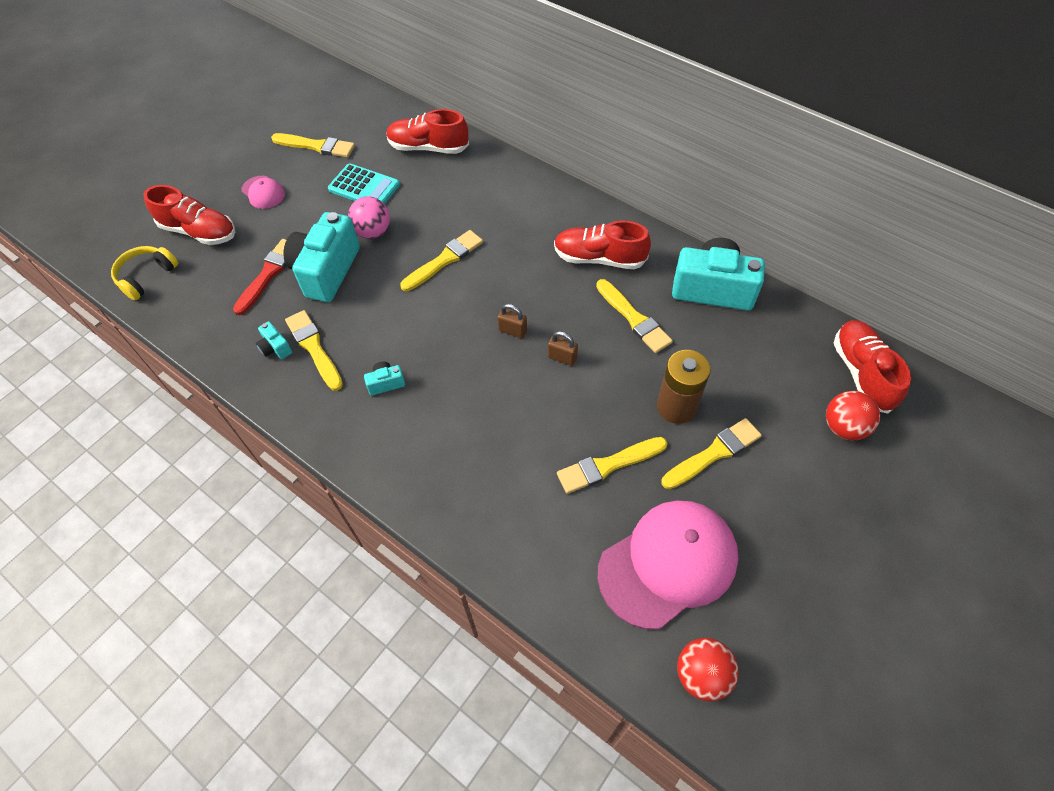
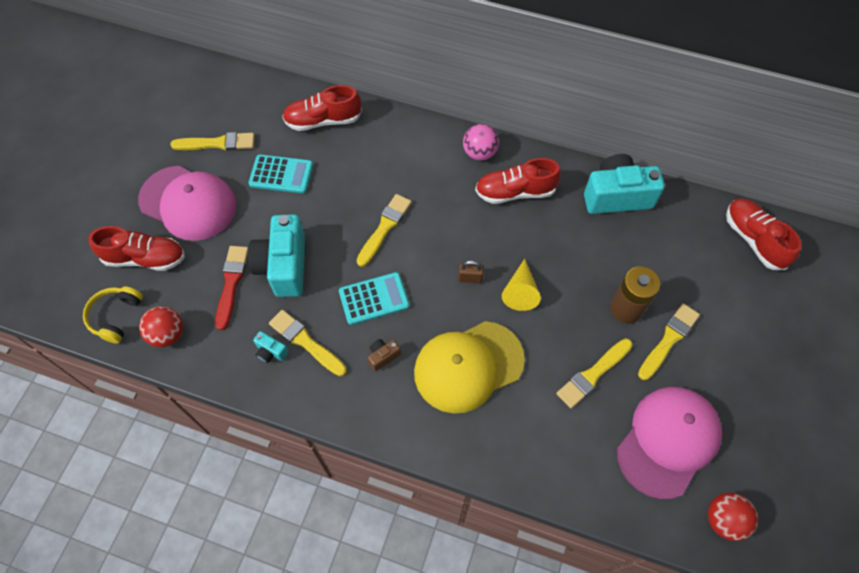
camera: 20 degrees left, 5 degrees up
(263, 192) = (188, 203): pink cap -> pink cap, size x2.18
(373, 232) = (309, 217): pink ball -> pink ball (479, 153)
(386, 383) = (383, 356): turquoise camera -> brown camera
(402, 325) = (374, 299): none -> turquoise calculator
(471, 418) = (468, 366): none -> yellow cap
(562, 358) = (520, 291): brown padlock -> yellow cone
(634, 318) = (564, 240): yellow brush -> none
(843, 427) = (755, 289): red ball -> red ball (168, 334)

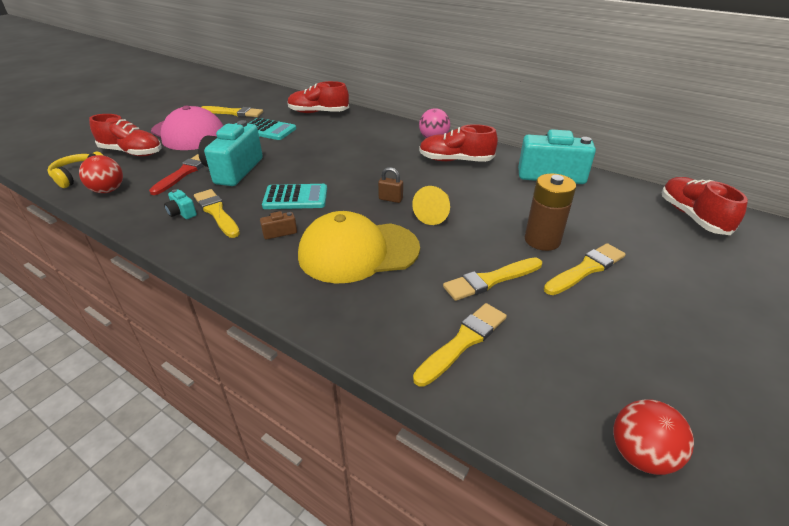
camera: 15 degrees right, 25 degrees down
(384, 228) = (331, 163): yellow brush -> yellow brush (463, 341)
(668, 441) = (569, 352): pink cap -> none

